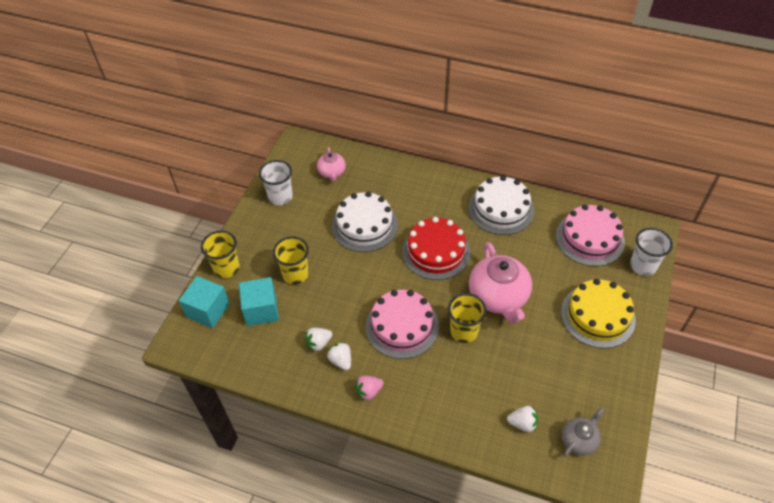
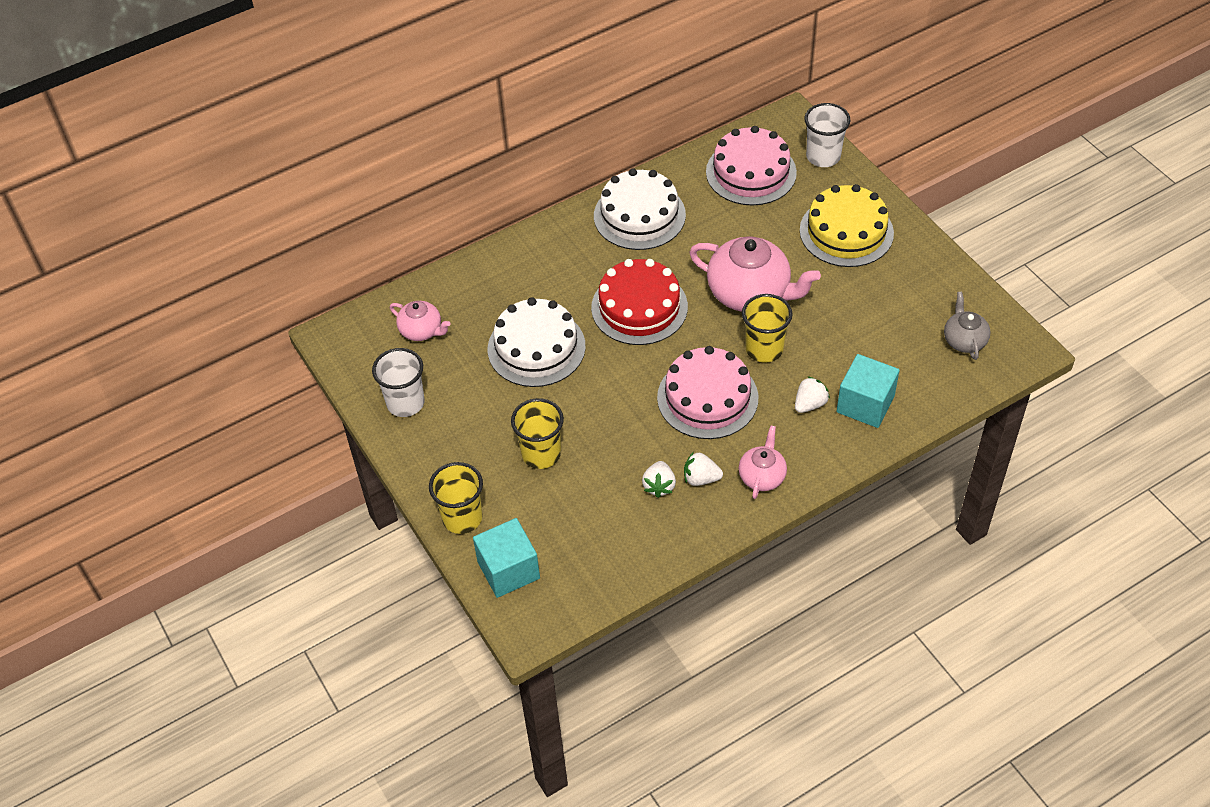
camera: 50 degrees left, 0 degrees up
(261, 310) = (560, 515): turquoise cube -> turquoise cube (865, 404)
(368, 391) = (762, 476): pink strawberry -> pink teapot
(522, 423) = (910, 371): white strawberry -> white strawberry (810, 404)

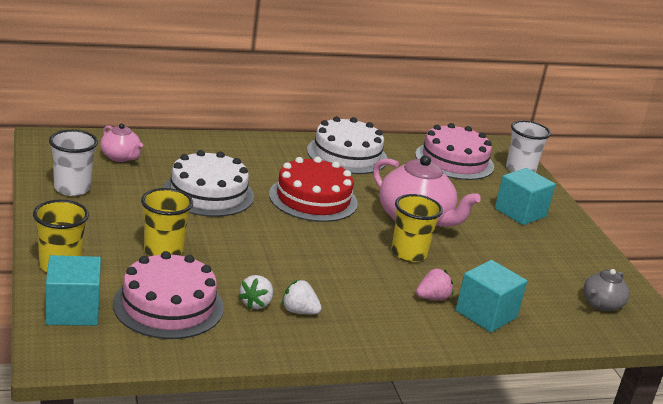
camera: 10 degrees right, 25 degrees down
(707, 397) = (339, 265): pink cake -> pink cake (168, 305)
(762, 476) = (359, 328): pink teapot -> none
(810, 404) = (432, 298): white strawberry -> pink strawberry
(846, 232) = (520, 212): yellow cake -> turquoise cube
(964, 340) = (601, 304): grey teapot -> grey teapot turned 150 degrees counterclockwise

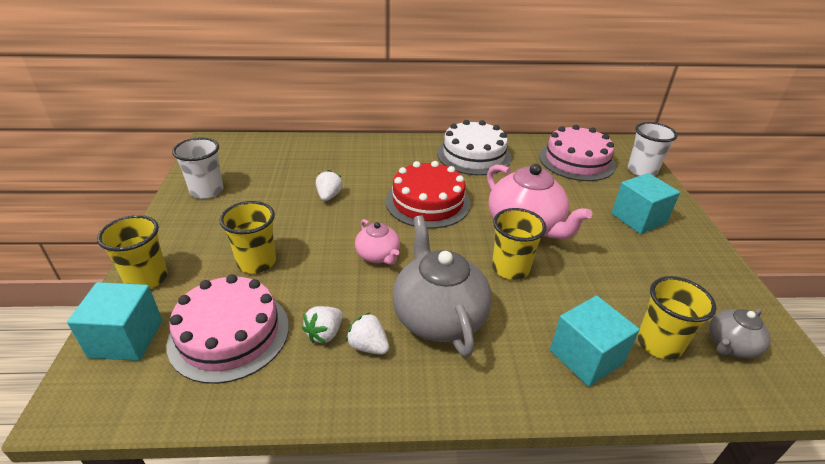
camera: 15 degrees right, 10 degrees up
(121, 157) = (266, 159): pink teapot -> pink teapot (378, 256)
(208, 193) = (329, 196): white cake -> white strawberry
(354, 290) = (438, 317): none -> grey teapot
(432, 298) = (525, 330): pink strawberry -> none
(544, 304) = (659, 343): none -> yellow cup

